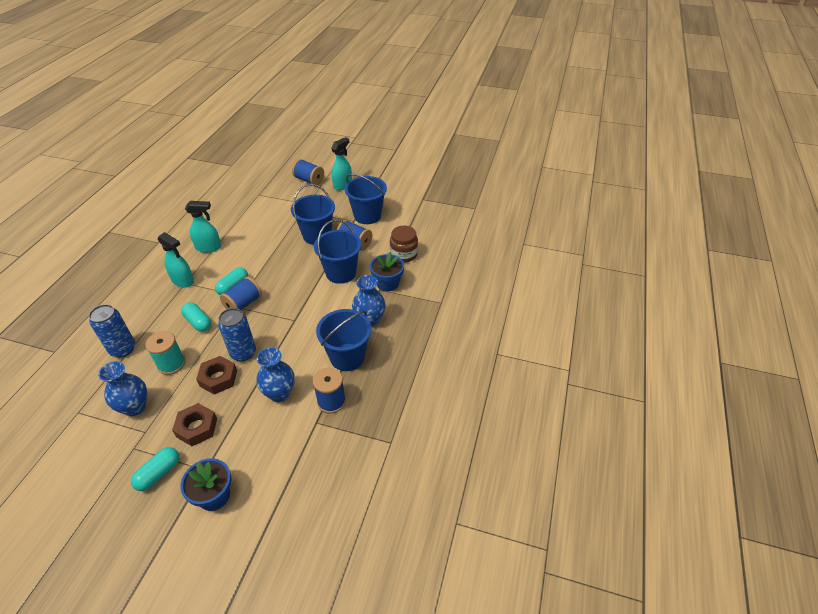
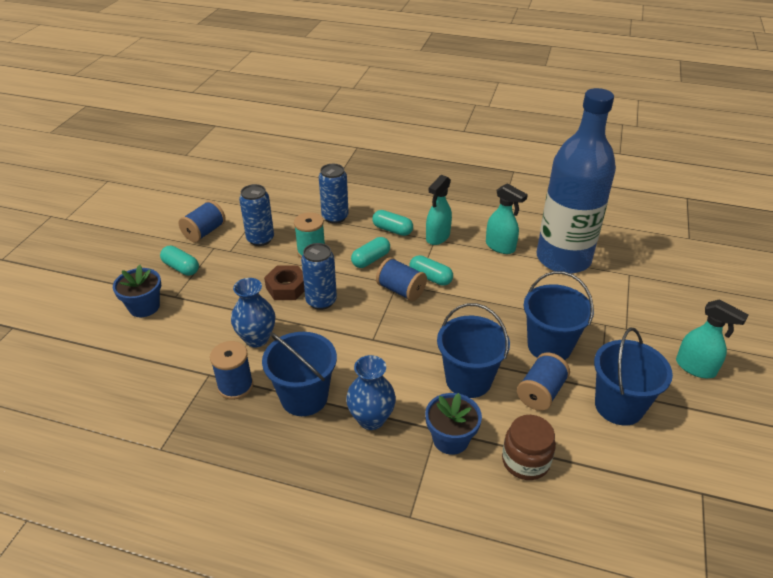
camera: 90 degrees right, 5 degrees down
(135, 407) = (260, 239): blue vase -> blue can
(161, 308) = (392, 230): none -> turquoise capsule
(197, 428) = (225, 283): brown nut -> none
(209, 247) = (500, 247): turquoise spray bottle -> turquoise spray bottle turned 45 degrees counterclockwise
(233, 219) = (563, 259): none -> blue bottle
(309, 180) = (690, 324): blue spool -> blue spool (204, 232)

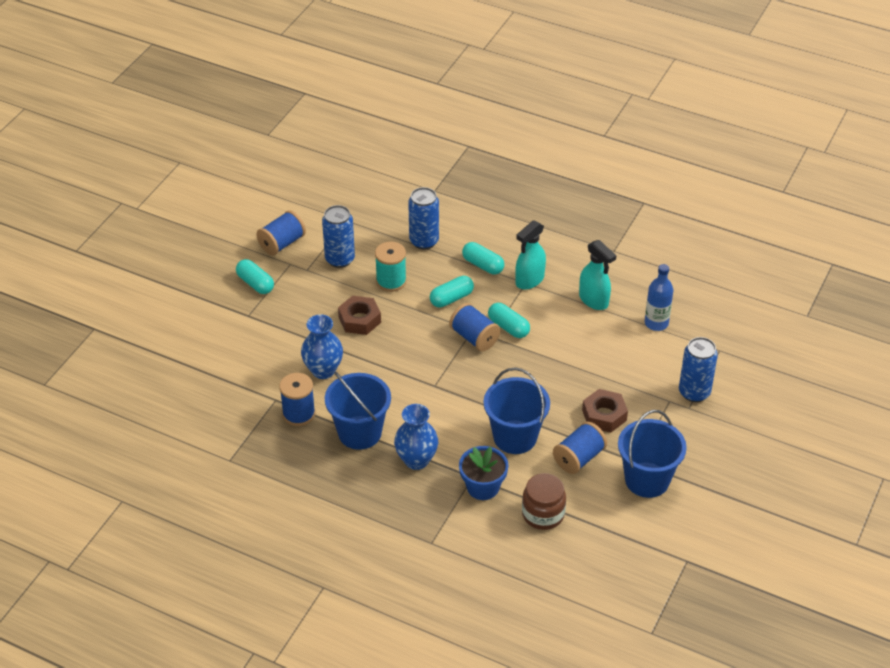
camera: 10 degrees right, 5 degrees up
(144, 307) = (218, 323): blue flower pot -> none
(321, 301) = (391, 339): blue can -> blue can (694, 392)
(549, 346) = (604, 415): blue bucket -> brown nut
(563, 259) = (656, 323): blue bottle -> blue bottle, size x0.41
(695, 368) = (738, 455): turquoise spray bottle -> none

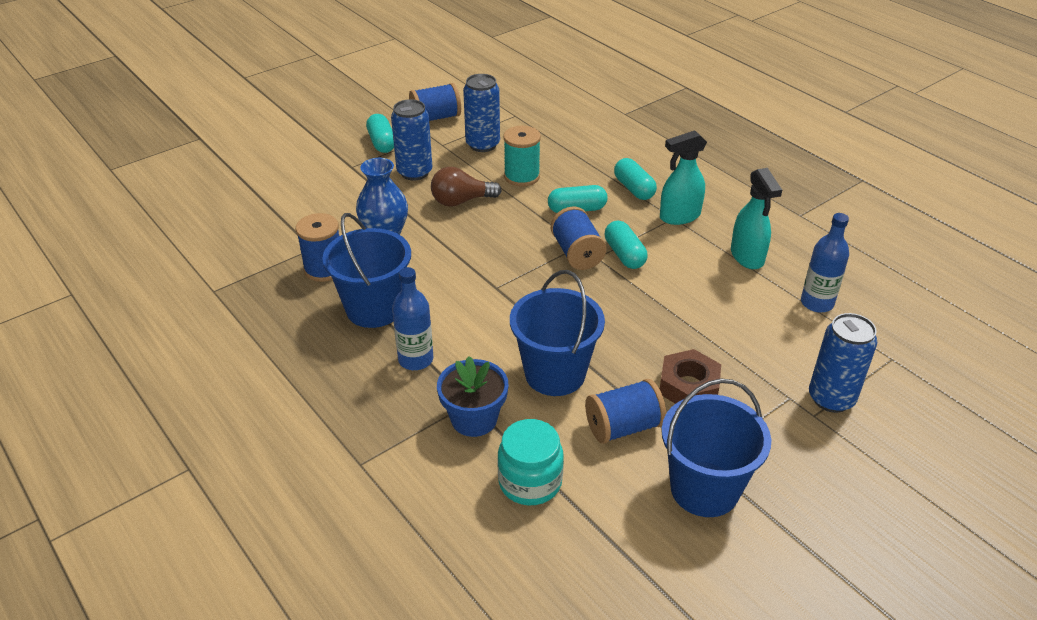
camera: 25 degrees right, 5 degrees down
(359, 320) = (461, 201): brown nut -> brown light bulb
(416, 460) = (416, 360): blue vase -> blue bottle
(424, 241) = (583, 152): blue can -> blue can (414, 172)
(543, 514) = (530, 482): brown jar -> turquoise jar

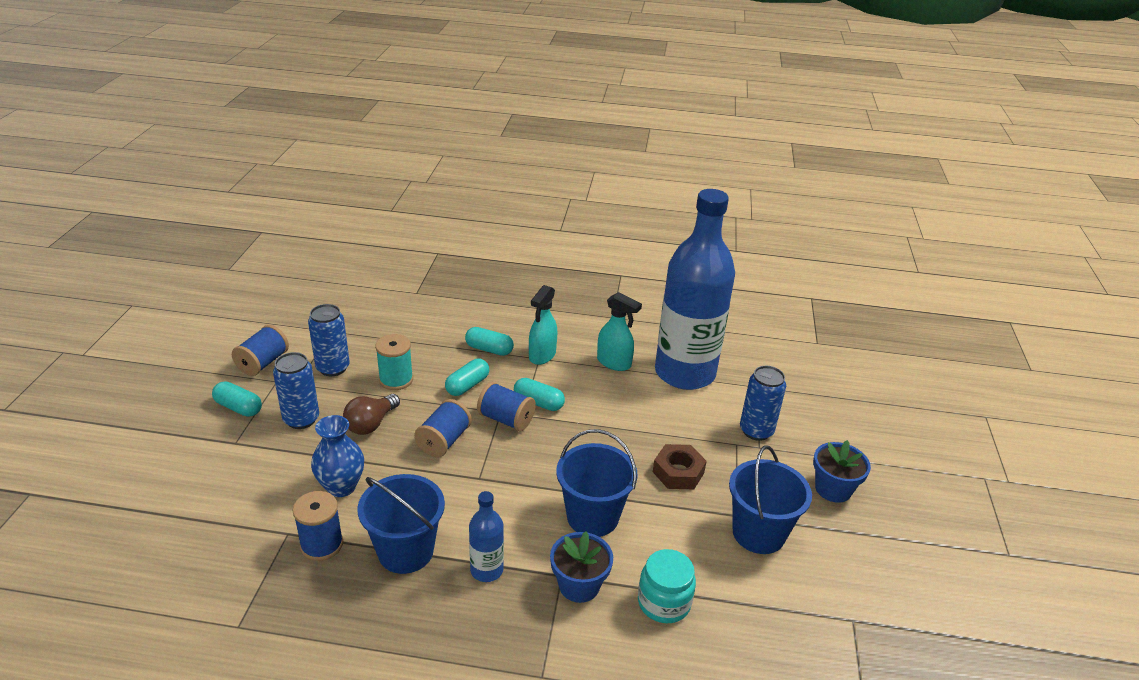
camera: 45 degrees left, 5 degrees down
(623, 427) = (673, 525): blue spool -> blue spool (444, 441)
(817, 303) = (684, 373): blue bottle -> blue bottle, size x2.44
(853, 505) = (833, 489): none -> blue flower pot

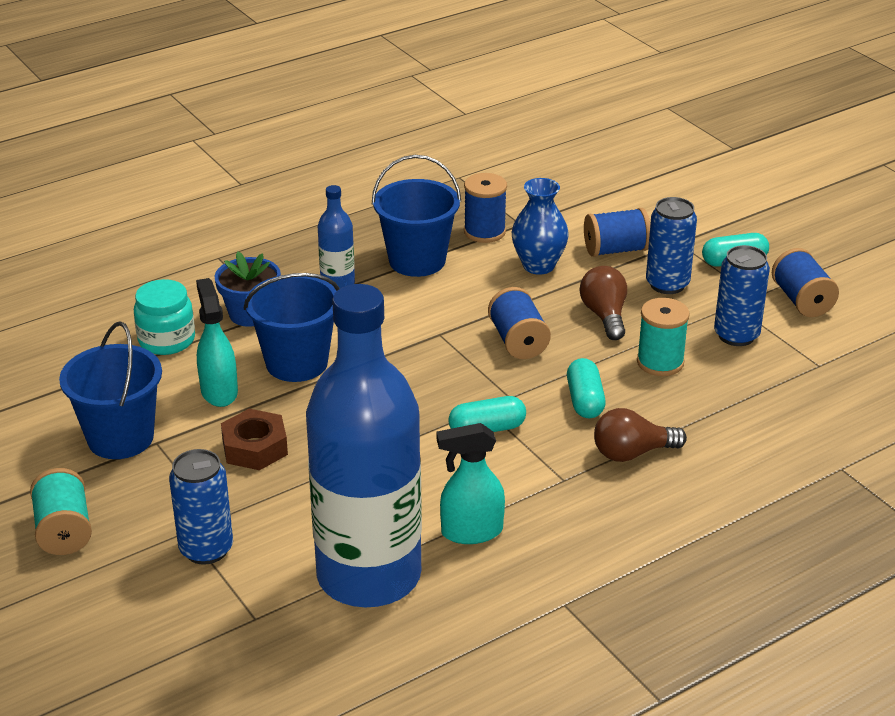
camera: 140 degrees right, 0 degrees up
(489, 349) = (632, 453): turquoise capsule -> brown light bulb
(506, 419) = (493, 393): blue spool -> blue spool (616, 250)
(542, 355) = (565, 485): turquoise spray bottle -> turquoise spray bottle (219, 391)
(833, 489) = (64, 531): blue flower pot -> turquoise spool

